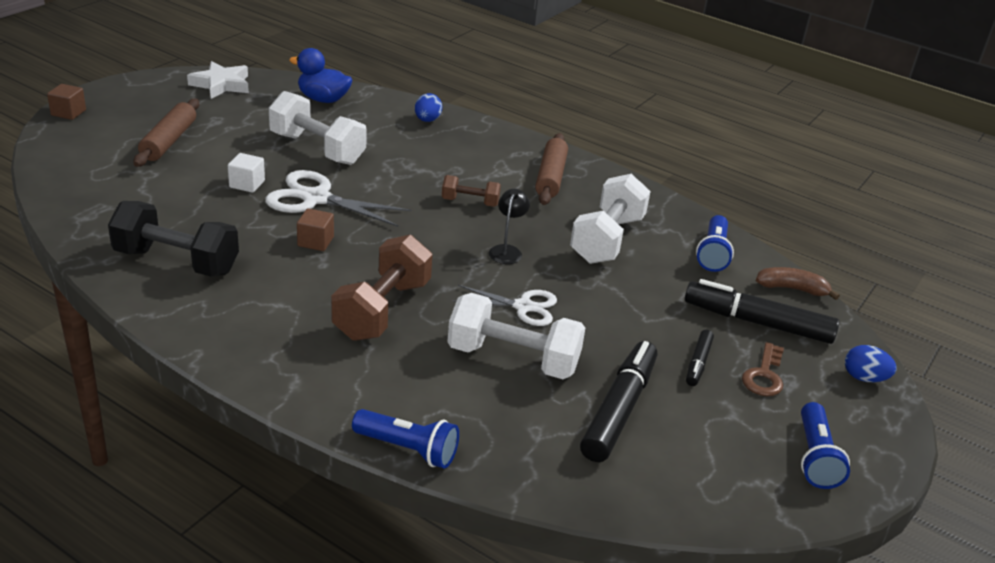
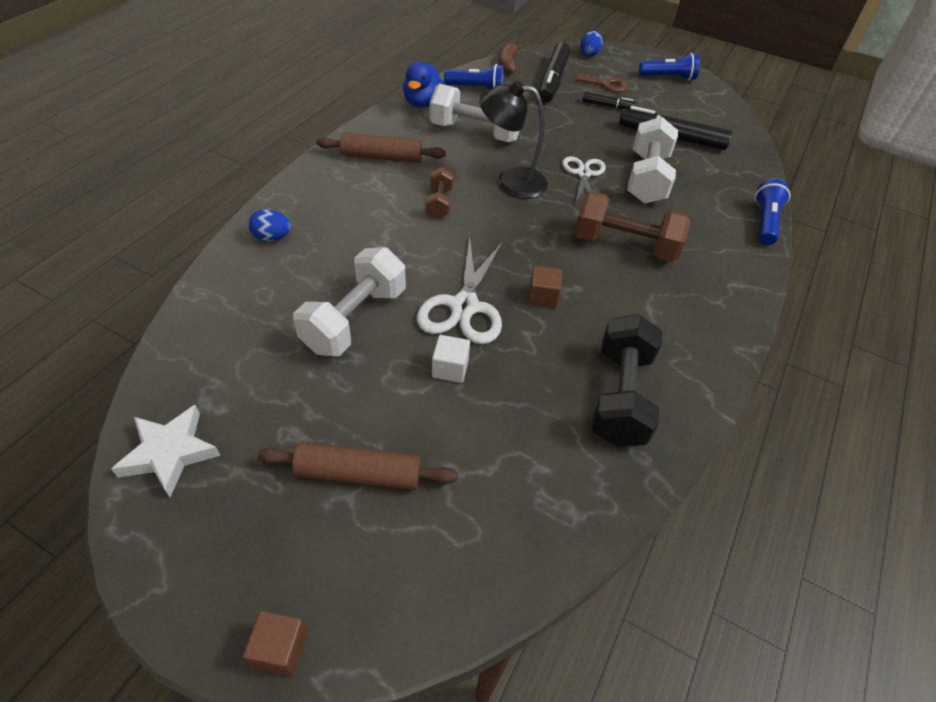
camera: 95 degrees left, 15 degrees up
(323, 99) = (219, 331): blue duck -> blue duck (422, 103)
(507, 250) = (511, 181): black lamp -> black lamp, size x1.78

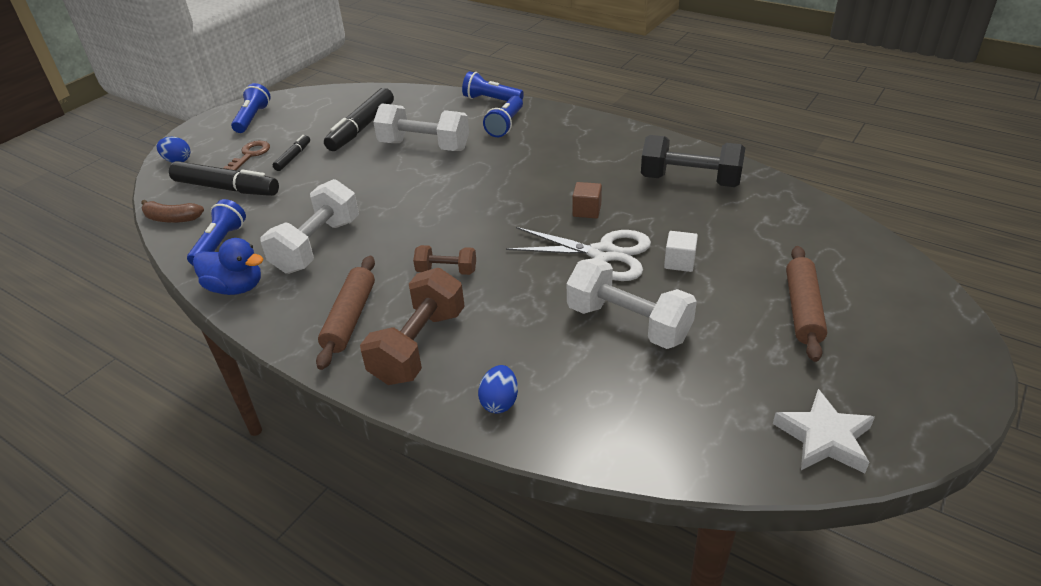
camera: 80 degrees left, 10 degrees down
(280, 649) = (962, 339): brown cube -> none
(511, 181) = (416, 223): black lamp -> none
(583, 174) = (410, 179): white scissors -> none
(624, 245) = (518, 165): brown dumbbell -> brown dumbbell (419, 346)
(709, 234) = (505, 125): none -> blue flashlight

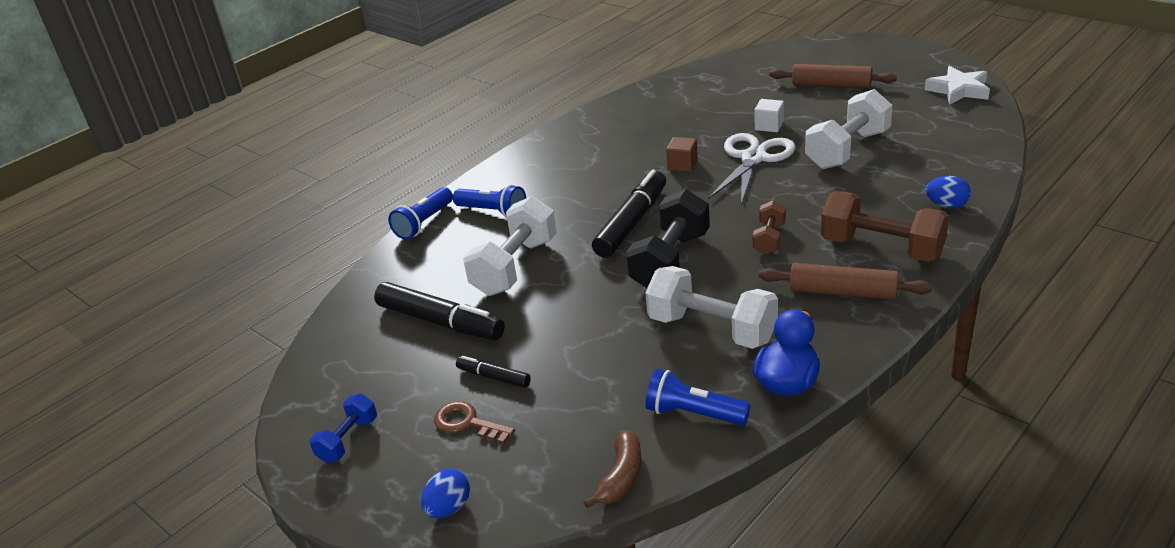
camera: 80 degrees left, 5 degrees down
(226, 188) = (555, 433): black marker -> black marker (631, 223)
(252, 118) = (348, 440): blue flashlight -> blue dumbbell
(690, 181) = (647, 115): black dumbbell -> black dumbbell (670, 261)

